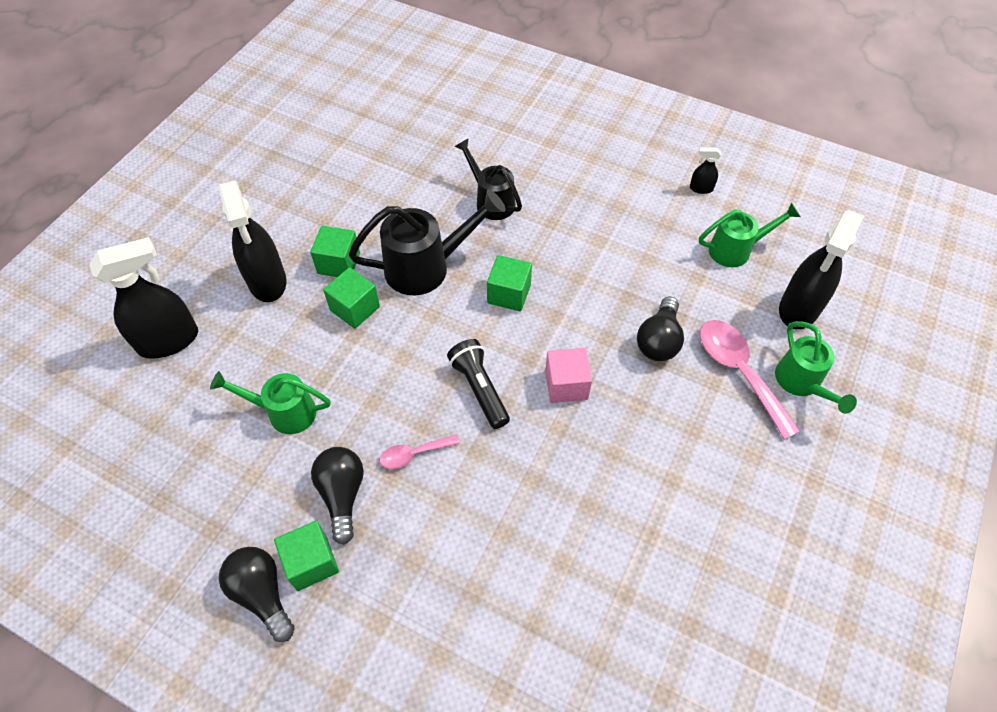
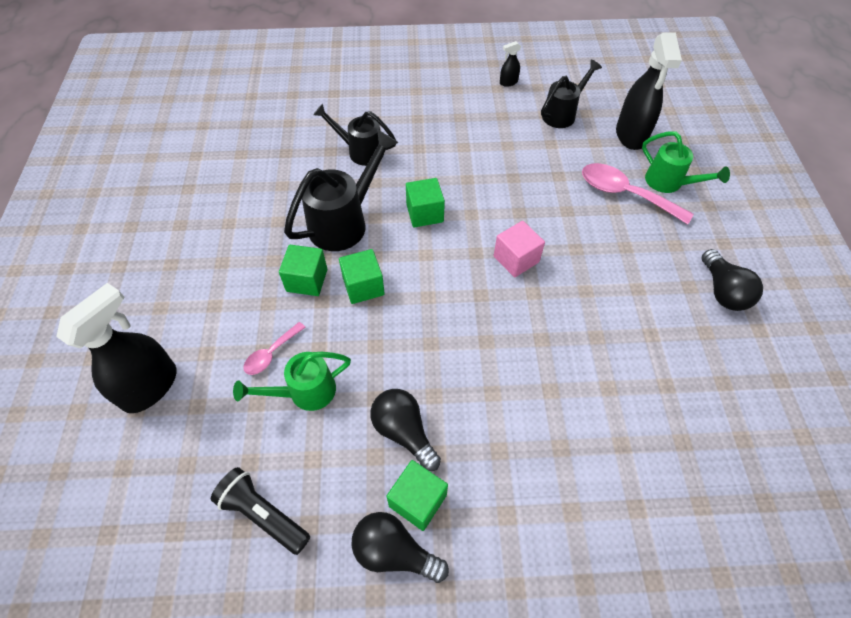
camera: 30 degrees left, 0 degrees up
(267, 282) = (211, 294): black spray bottle -> none
(339, 263) = (266, 251): green cube -> green cube (363, 286)
(414, 454) = (439, 369): pink spoon -> pink spoon (271, 353)
(479, 388) = (453, 293): black flashlight -> black flashlight (263, 514)
(659, 340) = (557, 197): black light bulb -> black light bulb (722, 291)
(735, 250) = (562, 114): green watering can -> black watering can

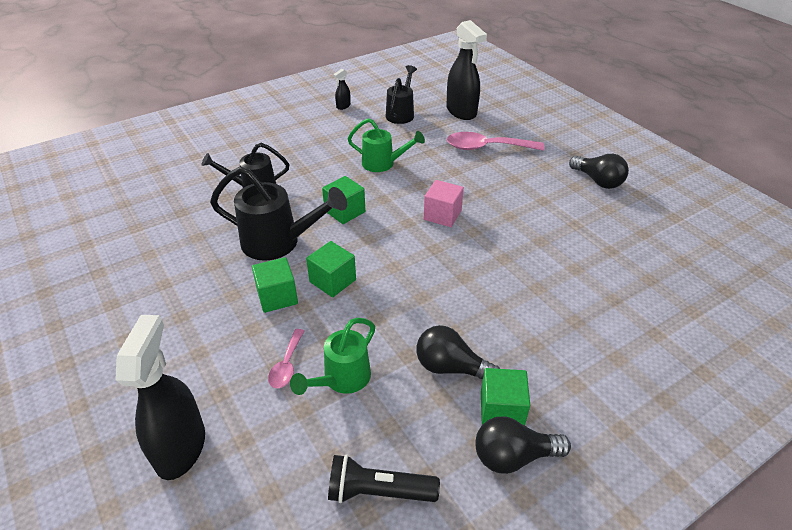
camera: 30 degrees left, 15 degrees down
(344, 222) = (278, 242): black watering can -> black watering can turned 90 degrees clockwise
(668, 183) = (510, 131): green watering can -> green watering can (383, 164)

